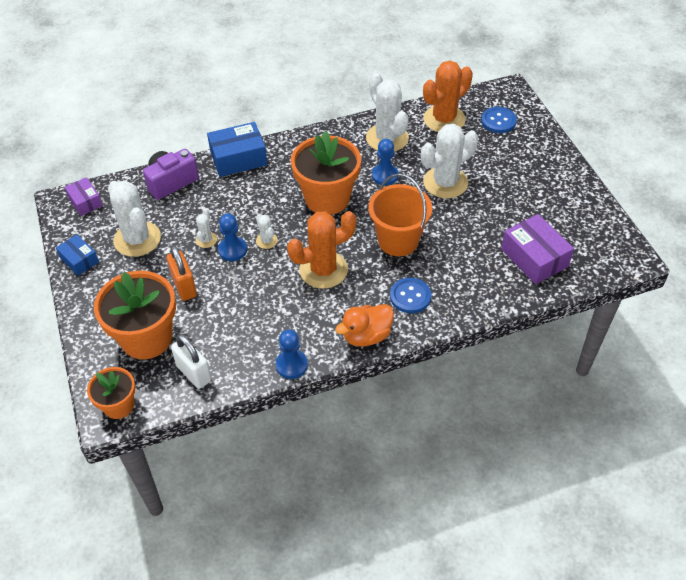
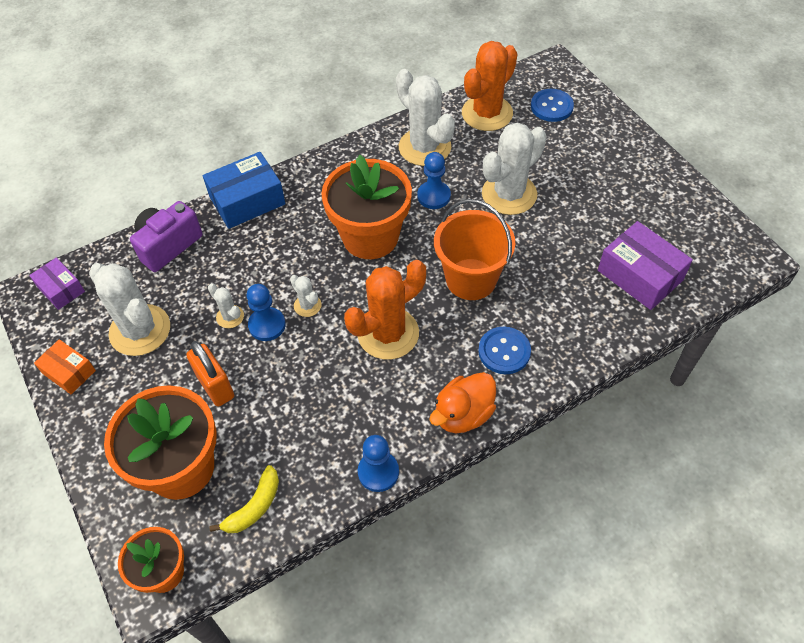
camera: 10 degrees left, 5 degrees up
(79, 260) = (69, 372): blue box -> orange box
(194, 373) = (254, 507): white padlock -> yellow banana
(206, 240) = (230, 317): white cactus -> white cactus turned 45 degrees counterclockwise

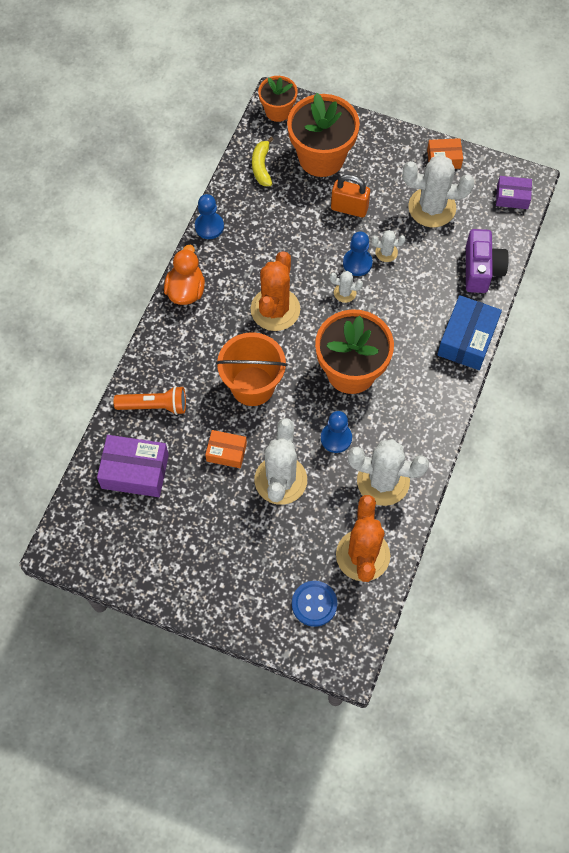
camera: 140 degrees right, 10 degrees up
(504, 351) = (190, 348): blue button -> none
(540, 241) = (226, 452): none -> orange box
(582, 320) = (154, 406): none -> orange flashlight

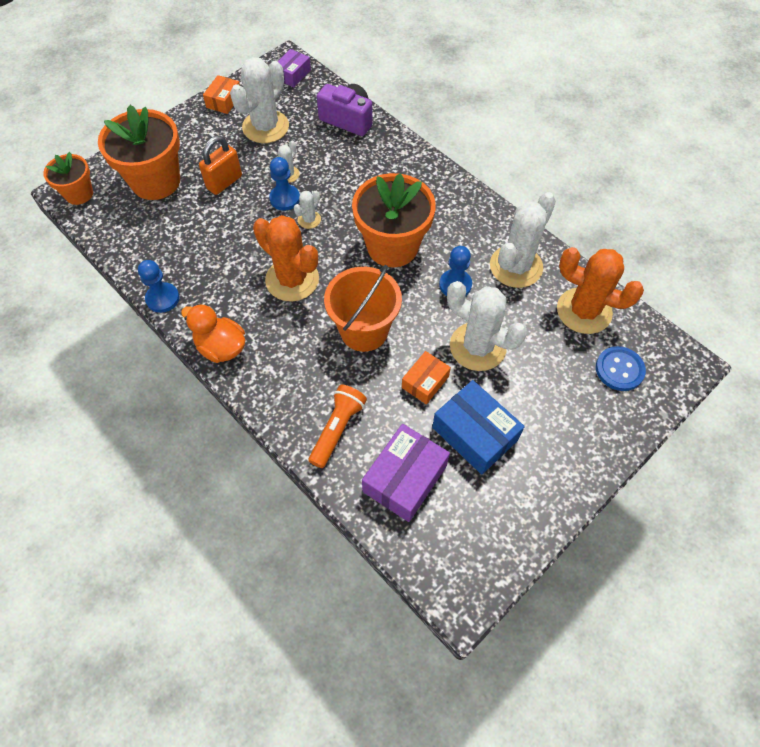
camera: 65 degrees left, 5 degrees down
(261, 166) = (129, 230): yellow banana -> none
(467, 339) = (408, 154): blue box -> blue box (475, 434)

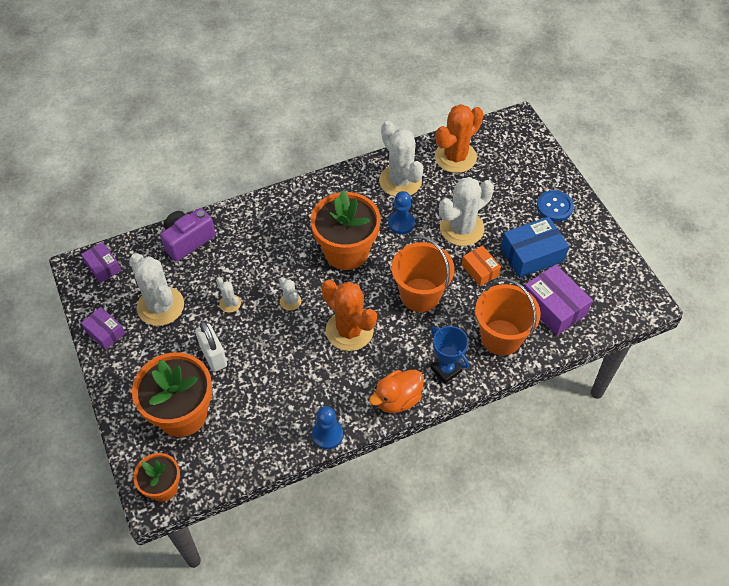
camera: 70 degrees left, 5 degrees down
(224, 101) = (105, 332): orange box -> purple box
(224, 182) = (213, 356): orange padlock -> white padlock
(273, 383) = (446, 369): none -> blue trophy
(285, 198) = (257, 313): blue pawn -> none
(292, 280) = (349, 330): orange cactus -> orange cactus turned 75 degrees clockwise
(337, 429) = (501, 337): orange flashlight -> orange bucket
(619, 369) = (509, 157): blue button -> blue button (554, 207)

